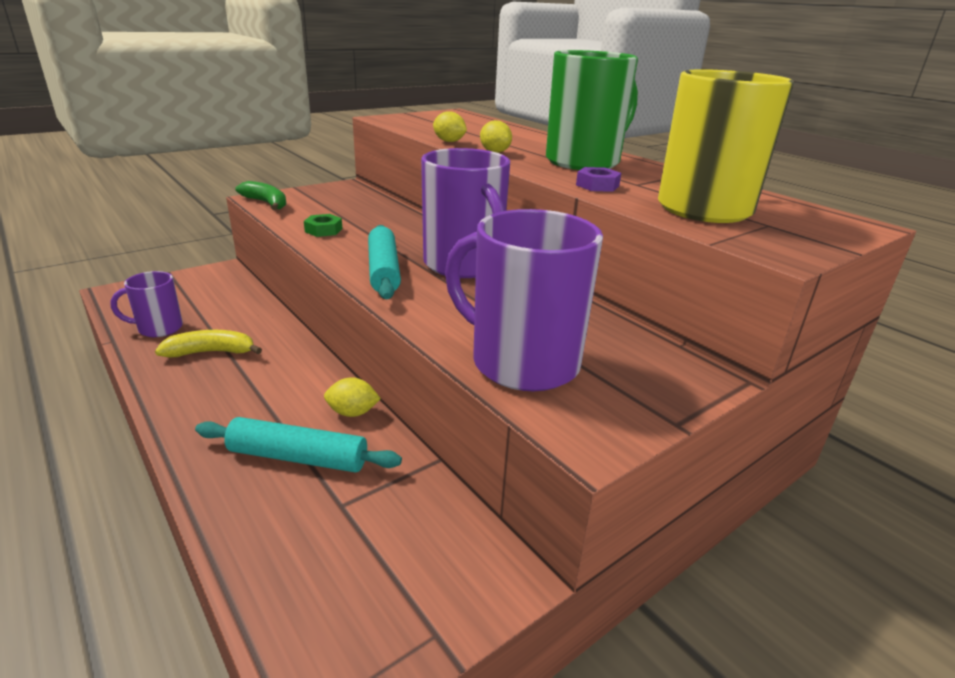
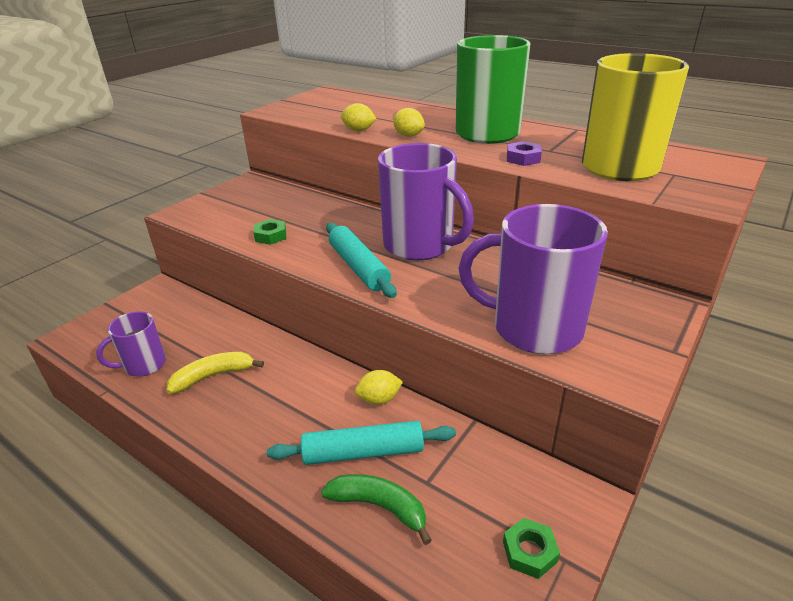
camera: 15 degrees left, 5 degrees up
(266, 203) = (191, 217): green banana -> green banana (379, 507)
(401, 612) = (529, 552): none -> green nut

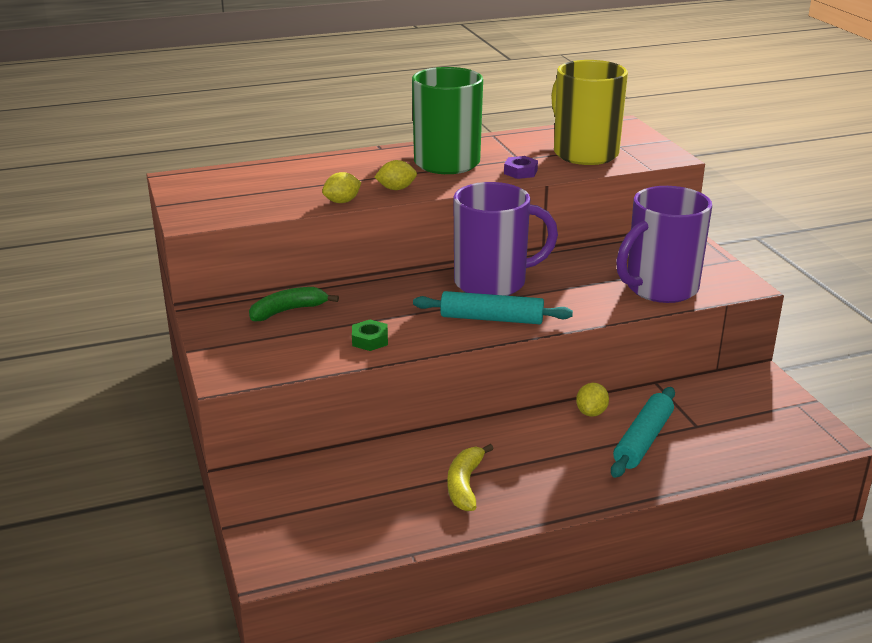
camera: 55 degrees left, 5 degrees down
(144, 365) = (395, 522): purple mug -> none
(379, 507) = (701, 452): green banana -> green banana (288, 311)
(529, 552) = (783, 413): green nut -> none

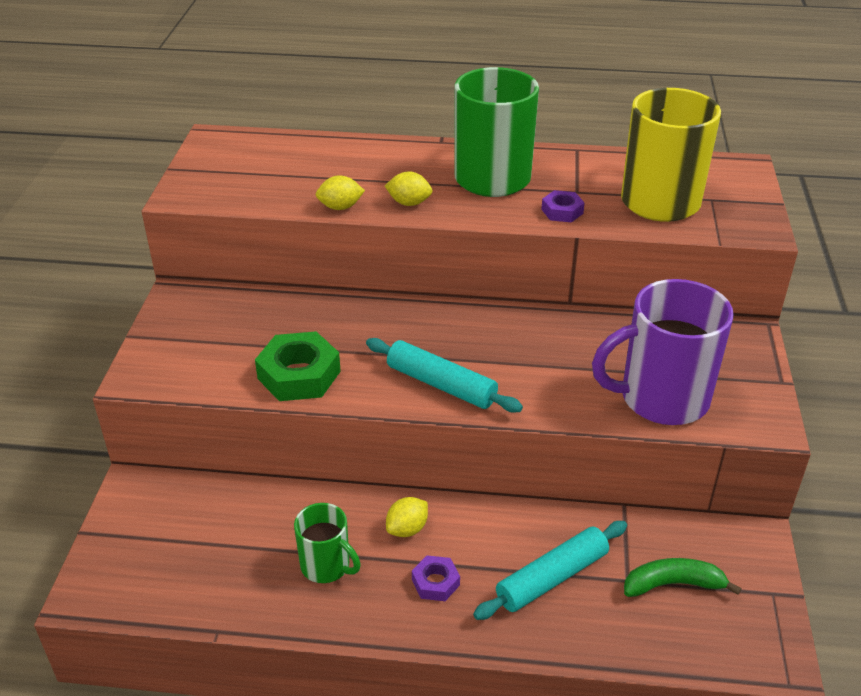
camera: 25 degrees right, 10 degrees up
(288, 311) = (252, 313): green banana -> green banana (673, 584)
(370, 340) = (299, 375): green nut -> green nut, size x1.86
(465, 484) = (326, 566): yellow banana -> green mug
(493, 283) = (480, 336): purple mug -> none
(560, 469) = (435, 582): none -> purple nut
(591, 412) = (522, 520): yellow lemon -> yellow lemon (407, 529)

